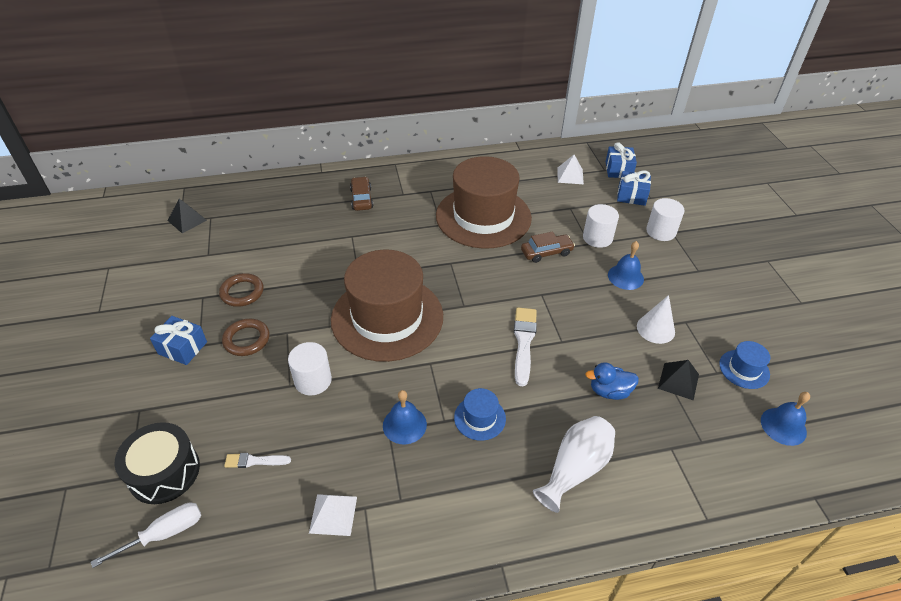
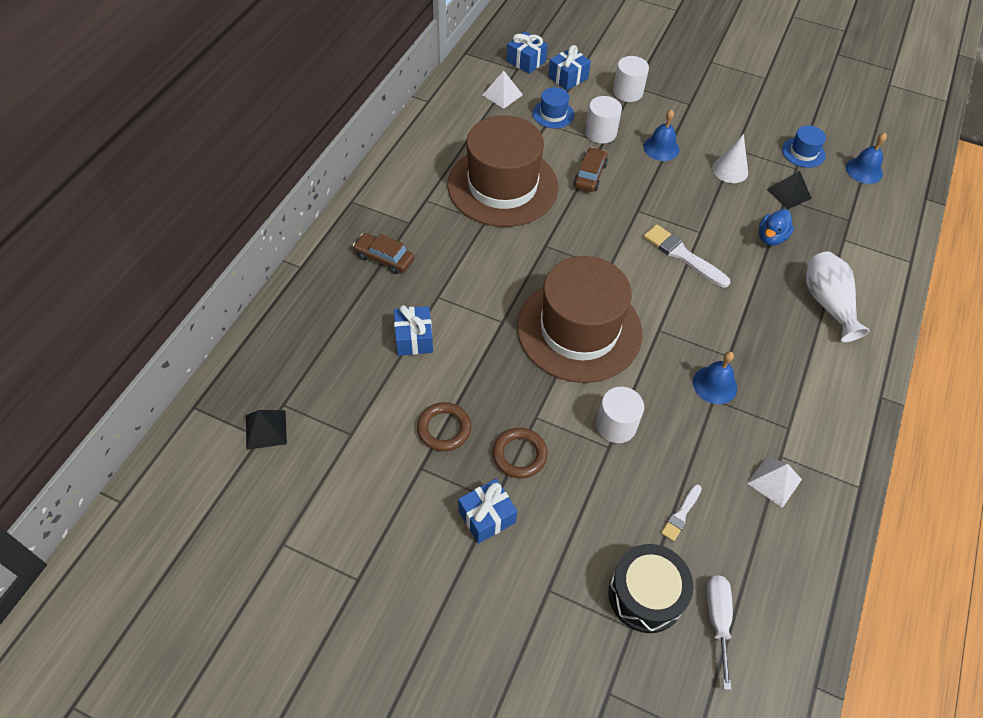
camera: 55 degrees left, 10 degrees up
(306, 243) = (414, 338): none -> blue gift
(479, 418) = (742, 331): blue hat -> blue hat (553, 114)

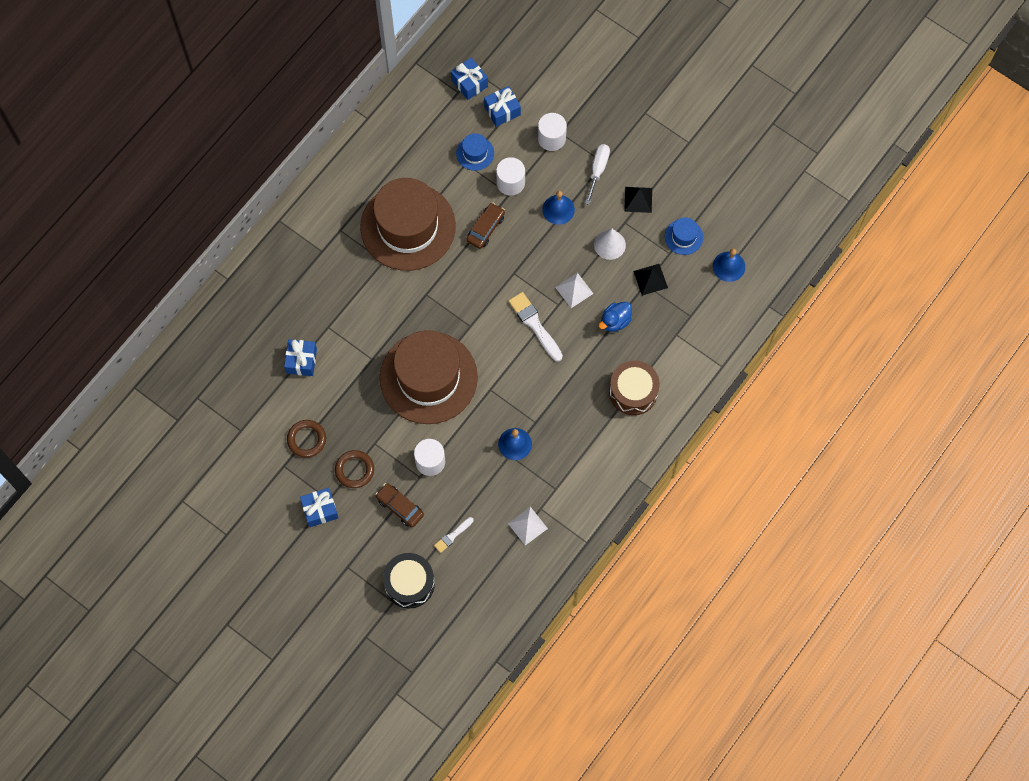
camera: 15 degrees right, 15 degrees up
(266, 429) = (182, 415): black pyramid -> black pyramid (638, 199)
(384, 258) = (294, 283): brown car -> brown car (400, 507)
(502, 95) = (436, 122): white pyramid -> white pyramid (574, 290)
(718, 620) = (450, 609): white screwdriver -> white screwdriver (598, 170)
(827, 303) = (633, 392): white vase -> brown drum

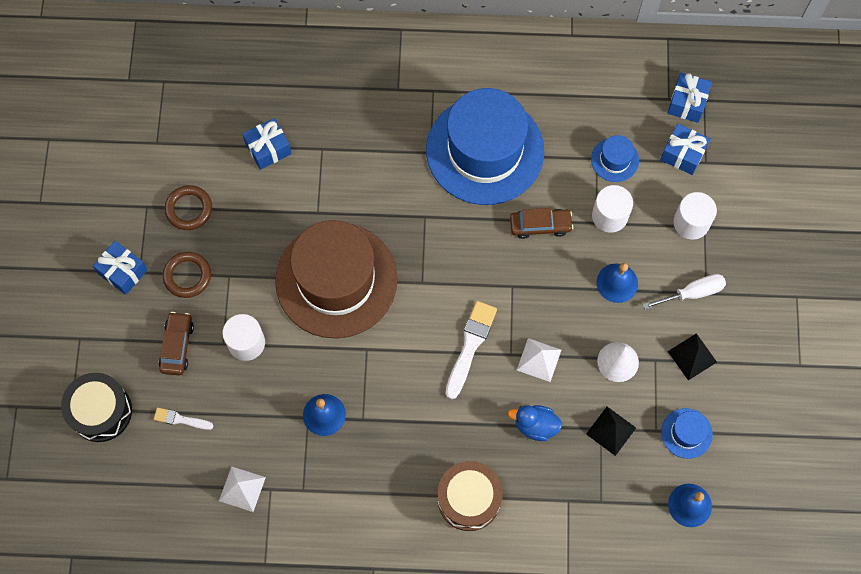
camera: 55 degrees right, 0 degrees up
(408, 227) = (485, 150): brown hat -> blue hat

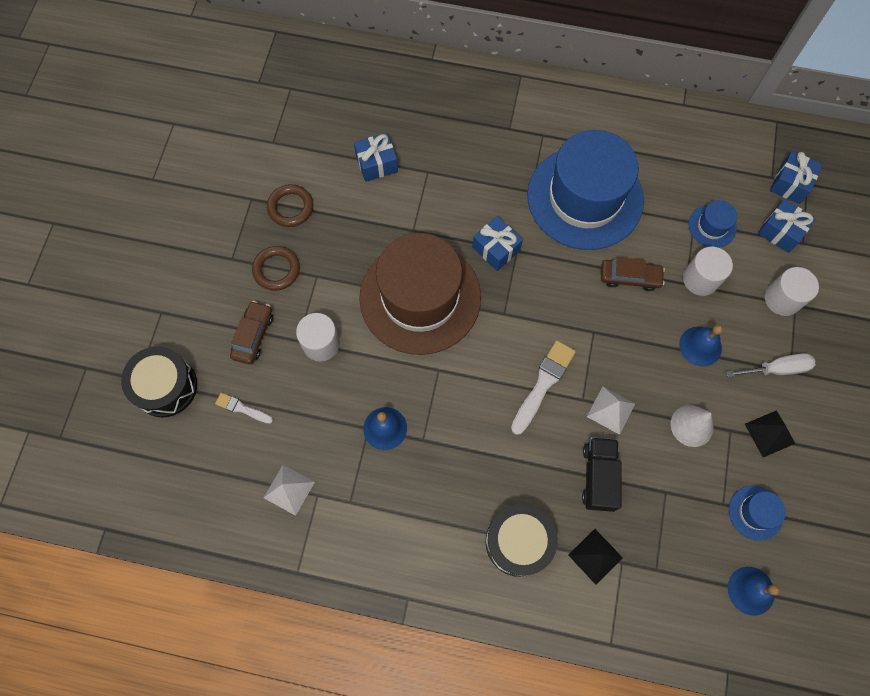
camera: 10 degrees right, 0 degrees up
(123, 272) = (216, 256): blue gift -> blue gift (496, 249)
(469, 499) = (518, 542): brown drum -> black drum
(535, 425) = (598, 477): blue duck -> black truck
(611, 431) = (676, 496): black pyramid -> black pyramid (595, 556)

